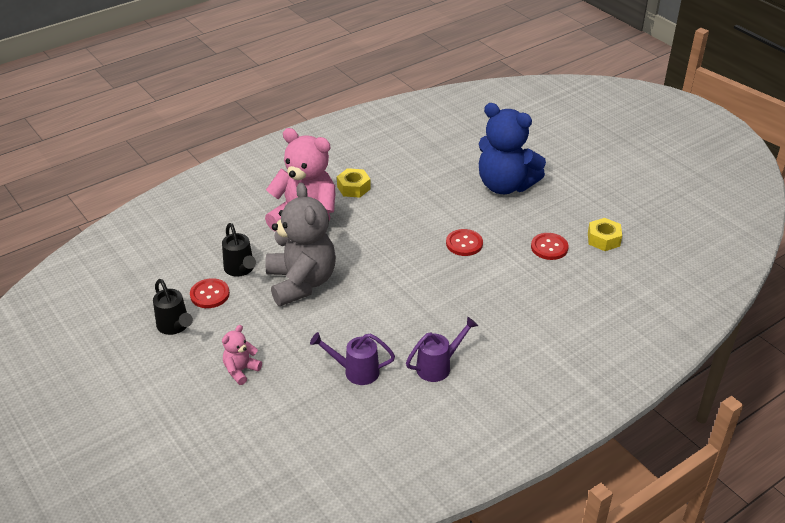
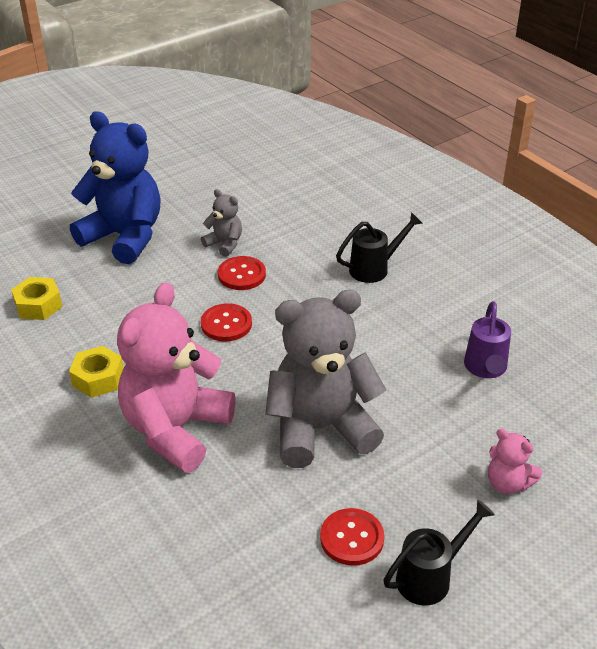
camera: 90 degrees left, 0 degrees up
(240, 269) = (290, 503): black watering can -> black watering can (374, 268)
(438, 366) = (463, 301): purple watering can -> none
(502, 234) = (224, 244): none -> grey teddy bear
(505, 185) = (124, 237): blue teddy bear -> blue teddy bear turned 90 degrees counterclockwise
(549, 247) = (253, 212): red button -> red button (226, 324)
(603, 239) = (241, 175): yellow nut -> yellow nut (38, 305)

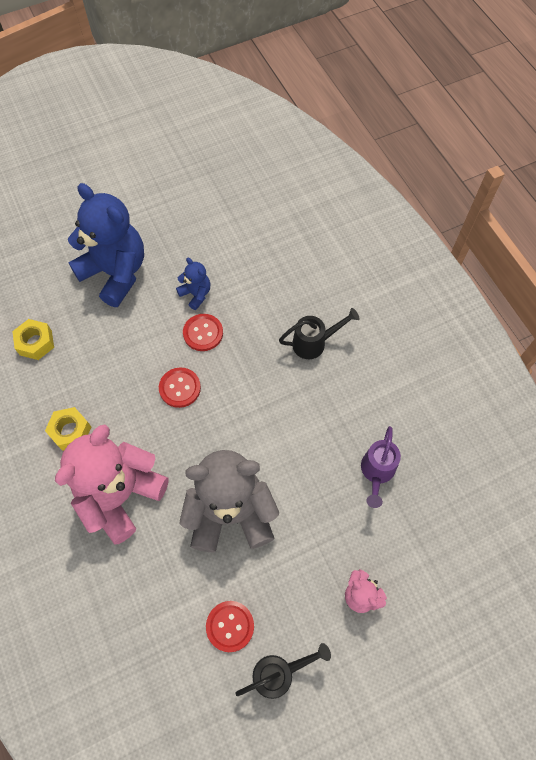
camera: 10 degrees right, 25 degrees up
(224, 244) = (196, 294): grey teddy bear -> blue teddy bear

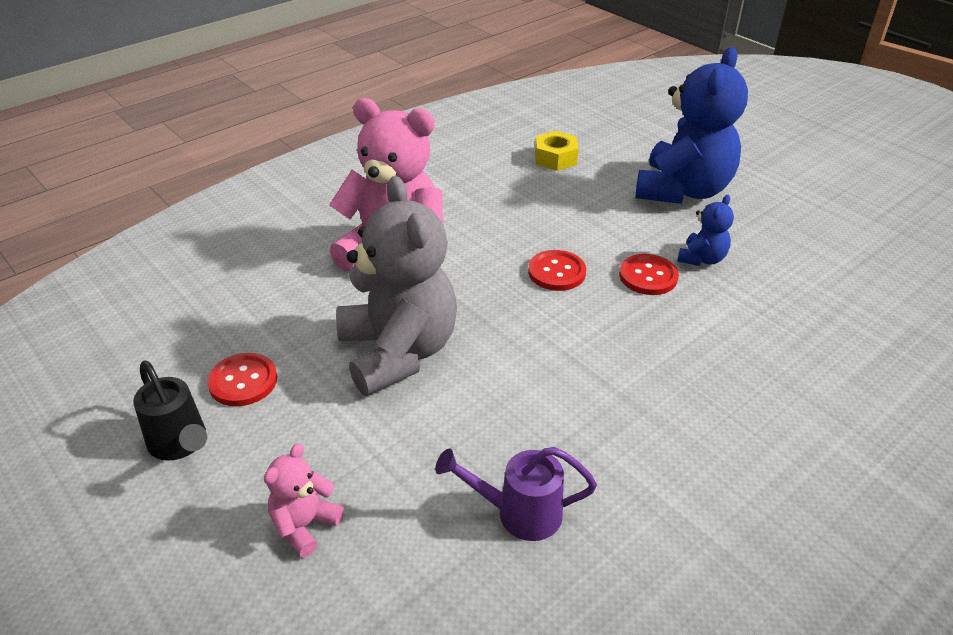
camera: 75 degrees right, 25 degrees down
(70, 431) = (460, 203): yellow nut -> none
(314, 343) = (706, 392): black watering can -> none

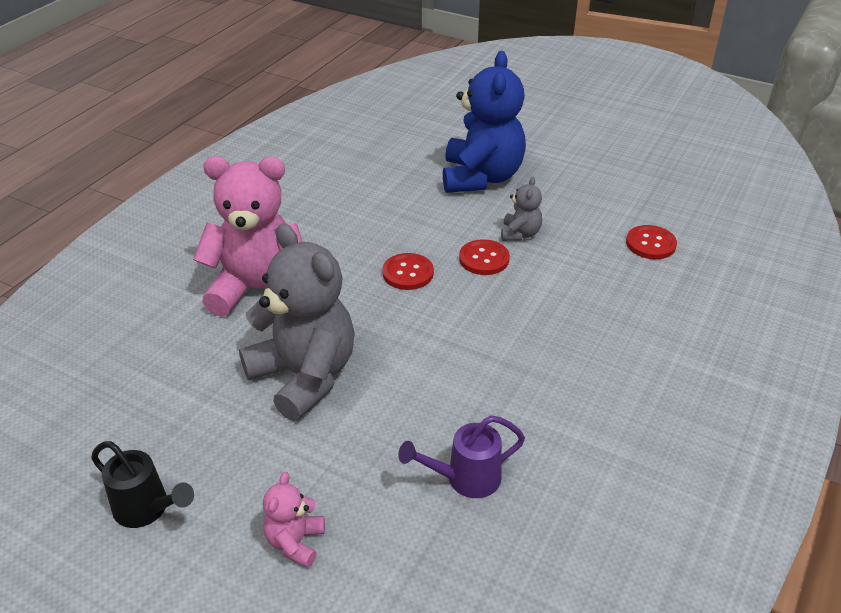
camera: 20 degrees left, 0 degrees up
(243, 381) = (176, 439): red button -> red button (650, 244)
(555, 158) = (361, 170): yellow nut -> none
(701, 259) = (520, 234): blue teddy bear -> grey teddy bear

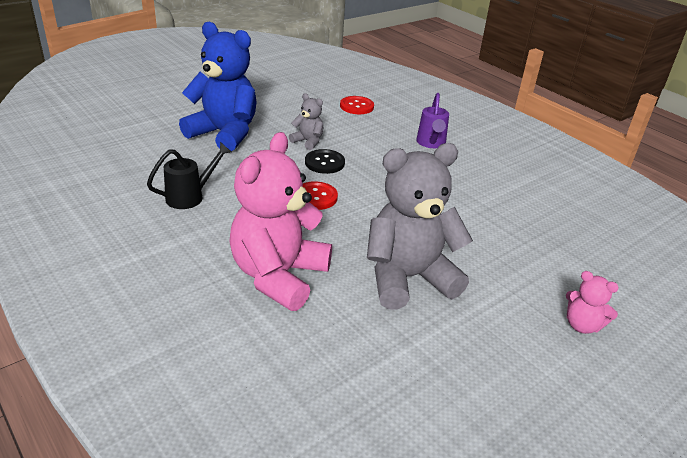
camera: 70 degrees left, 5 degrees down
(147, 509) = (532, 405): black watering can -> black watering can (190, 197)
(465, 479) = (540, 236): purple watering can -> purple watering can (431, 143)
(484, 259) = (324, 163): red button -> black button

